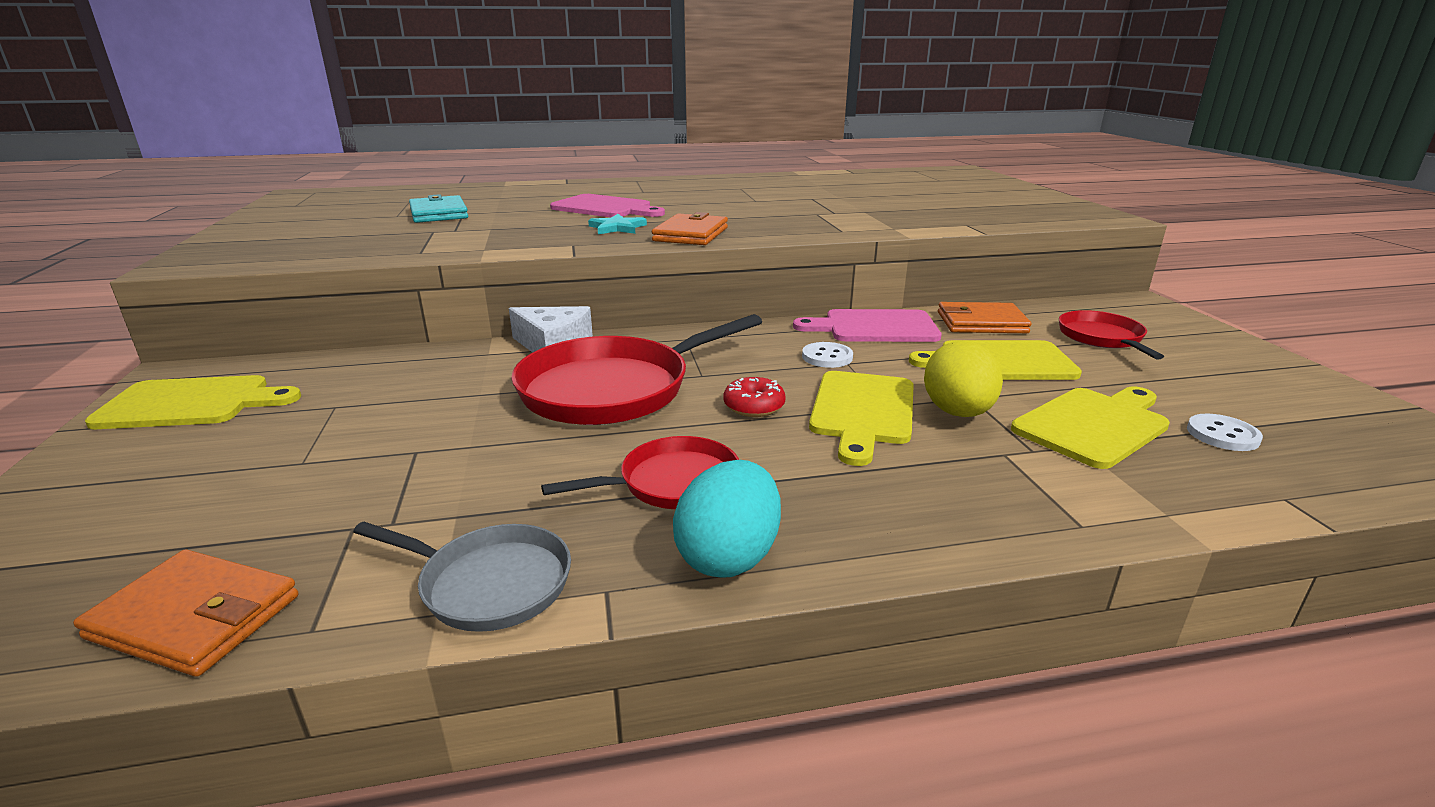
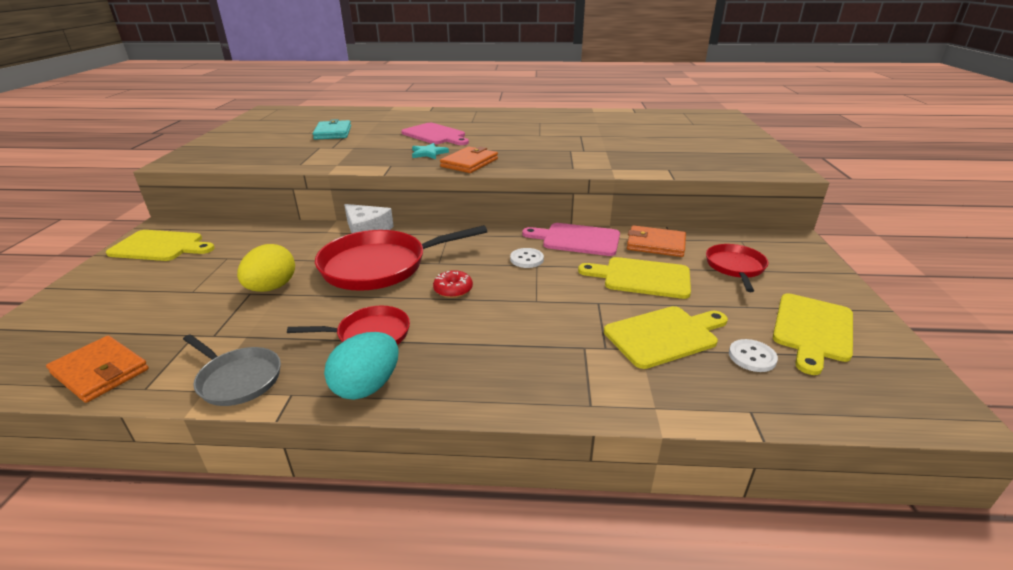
camera: 15 degrees right, 5 degrees up
(862, 411) = (517, 303): yellow cutting board -> yellow cutting board (812, 330)
(957, 413) = (578, 313): yellow egg -> yellow egg (272, 288)

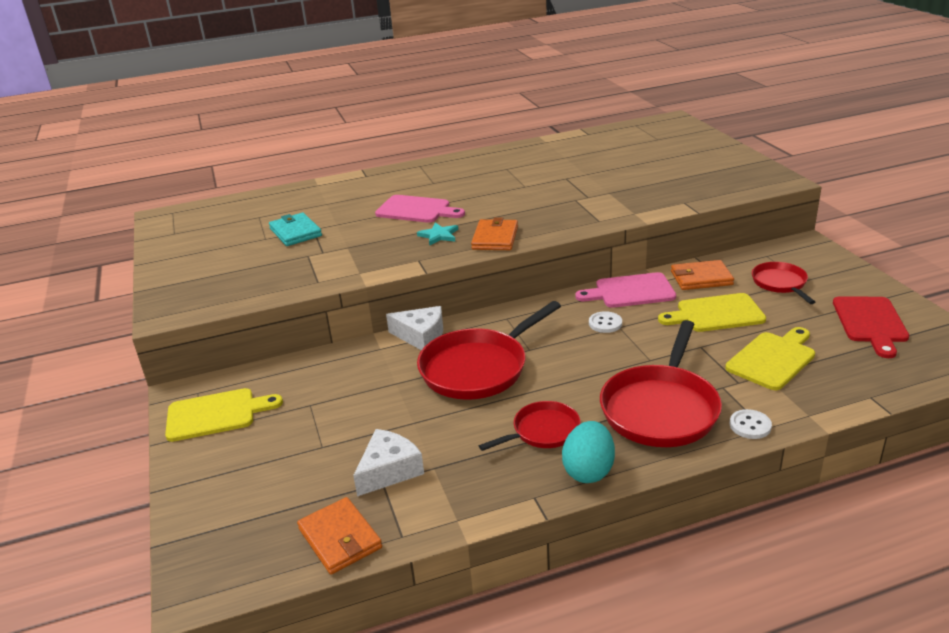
camera: 20 degrees left, 0 degrees up
(100, 372) = (340, 538): orange wallet -> orange wallet turned 45 degrees clockwise
(210, 327) = (389, 471): none -> white cheese
(237, 379) = (474, 502): grey pan -> none
(272, 288) = (399, 419): yellow egg -> none
(453, 290) = (570, 371): red donut -> none
(500, 349) = (661, 408): none -> red pan
(752, 357) = (844, 357): white button -> white button (750, 425)
(812, 330) = (870, 322): yellow cutting board -> red cutting board

